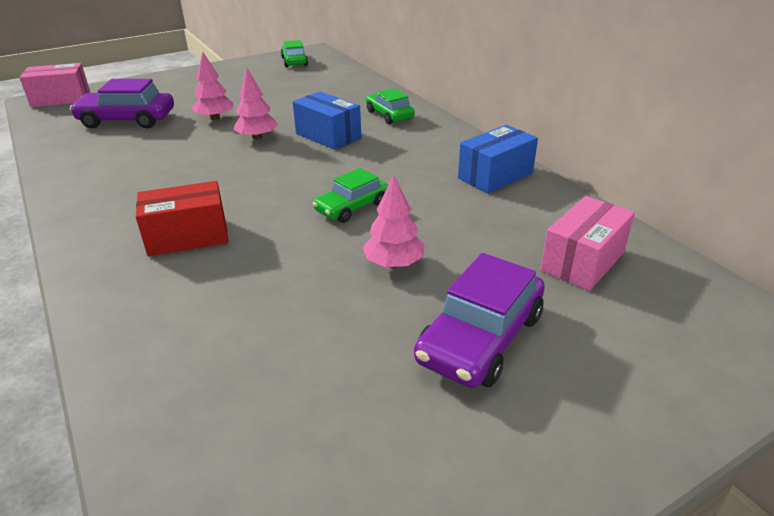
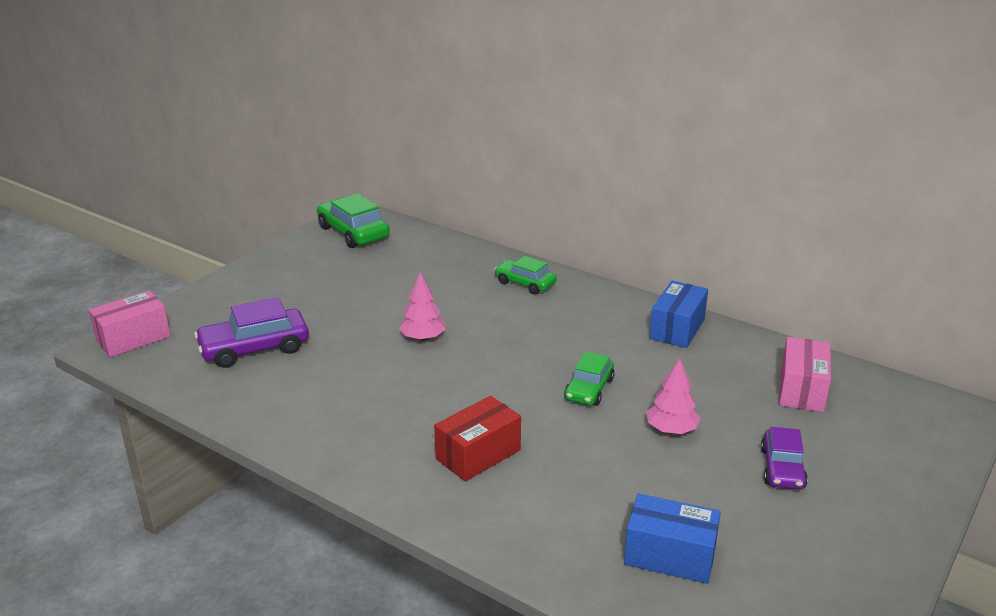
camera: 25 degrees left, 5 degrees down
(215, 118) = (351, 325): pink tree -> none
(294, 61) = (353, 232): green car -> green car, size x1.56
(328, 136) = (491, 320): blue box -> blue box (669, 556)
(480, 338) = (782, 468): purple car -> purple car, size x0.64

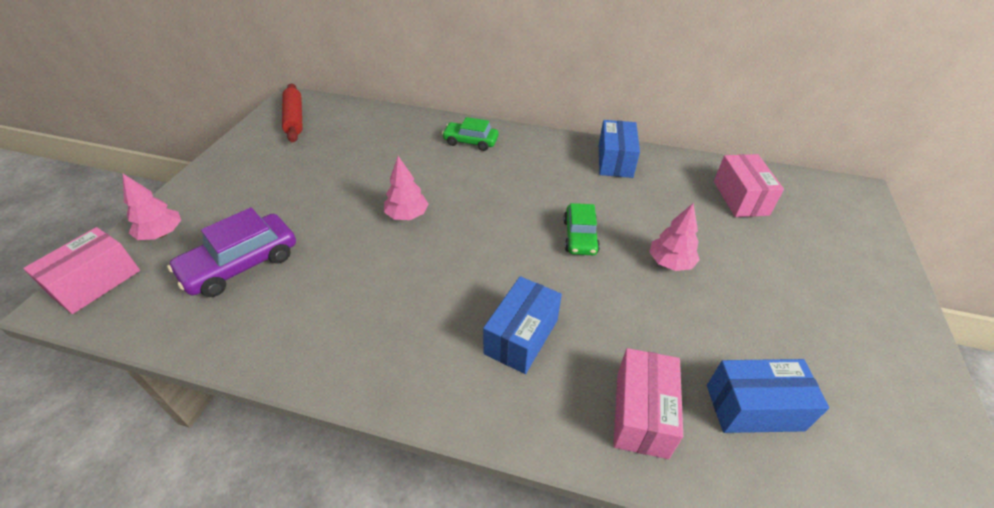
camera: 20 degrees left, 15 degrees up
(196, 312) = (162, 234): none -> pink tree
(353, 232) = (294, 118): green car -> red rolling pin
(478, 454) = (521, 336): red box -> blue box
(555, 533) = (641, 413): none -> pink box
(782, 468) = (777, 279): purple car -> none

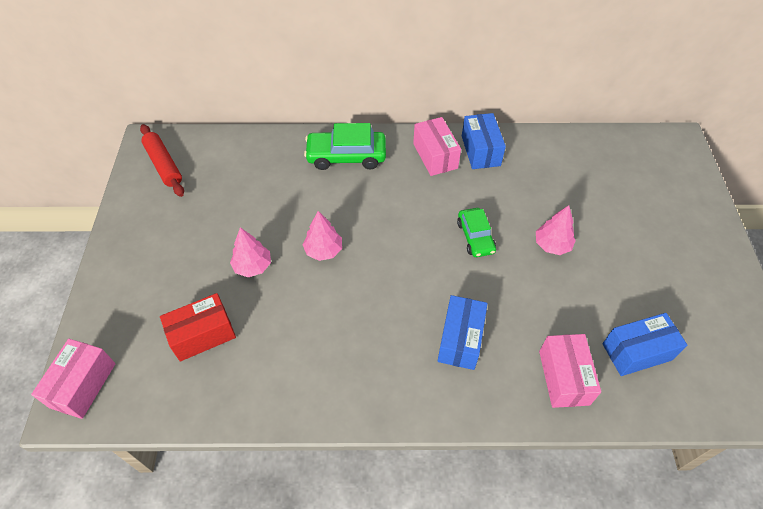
camera: 15 degrees left, 10 degrees up
(162, 234) = (111, 323): pink tree -> pink tree (253, 266)
(241, 264) = (203, 334): purple car -> red box
(470, 141) = (346, 156): green car -> green car, size x1.56
(740, 198) = (591, 168): pink box -> pink box (435, 156)

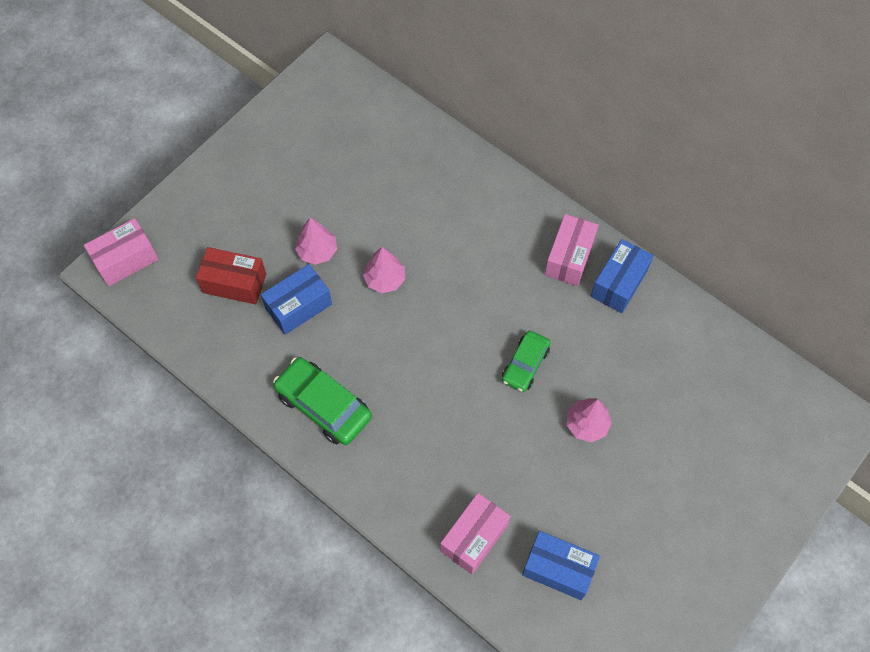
camera: 40 degrees right, 10 degrees up
(164, 165) = (323, 98): red rolling pin -> none
(346, 156) = (486, 200): green car -> green car (323, 406)
(460, 340) = (422, 442): blue box -> blue box (299, 306)

